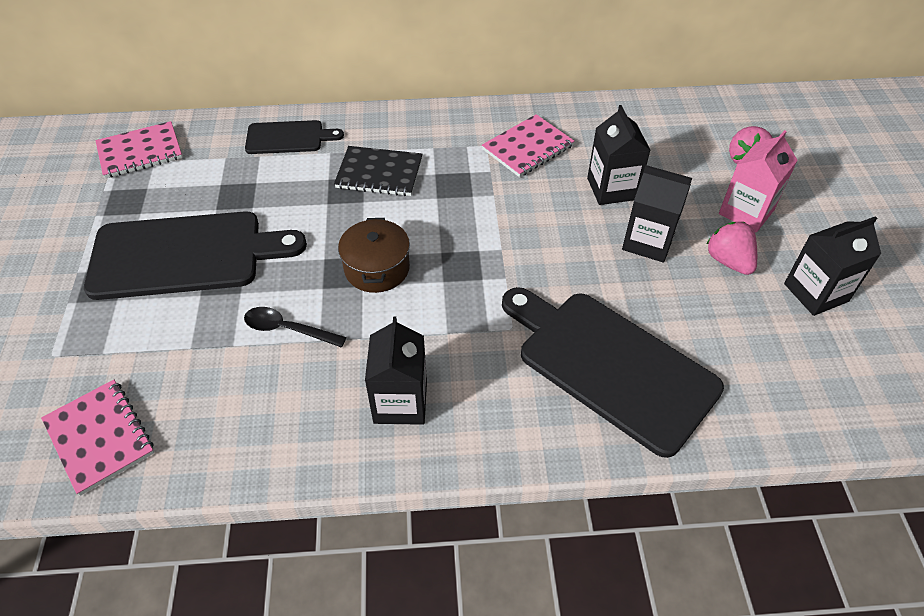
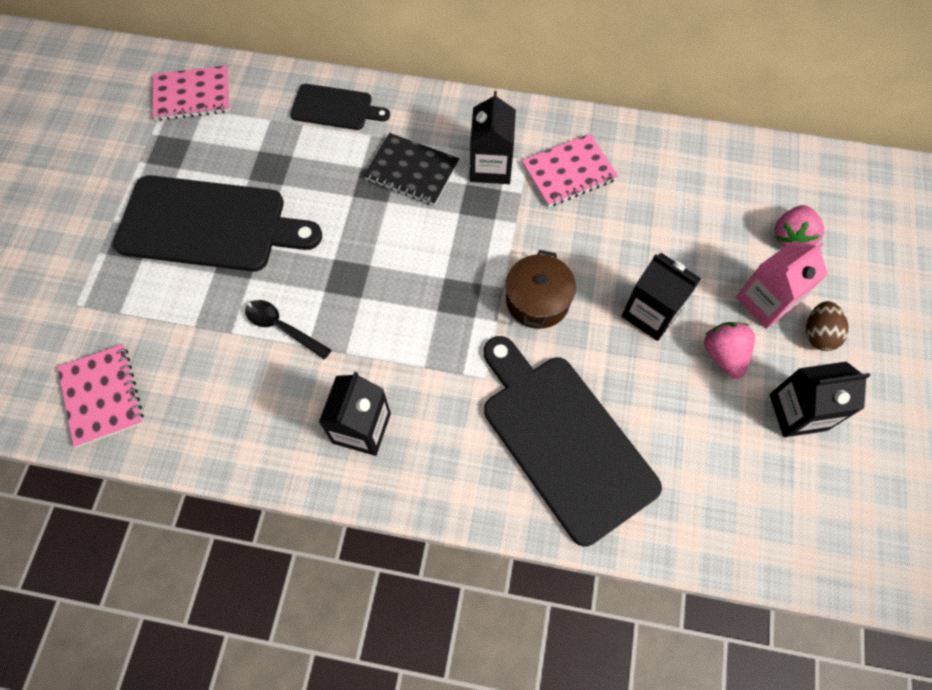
camera: 15 degrees right, 15 degrees up
(377, 268) = (379, 281): brown pot -> brown pot (537, 300)
(612, 189) = (637, 242): black carton -> black carton (491, 167)
(803, 227) = (818, 334): none -> brown egg

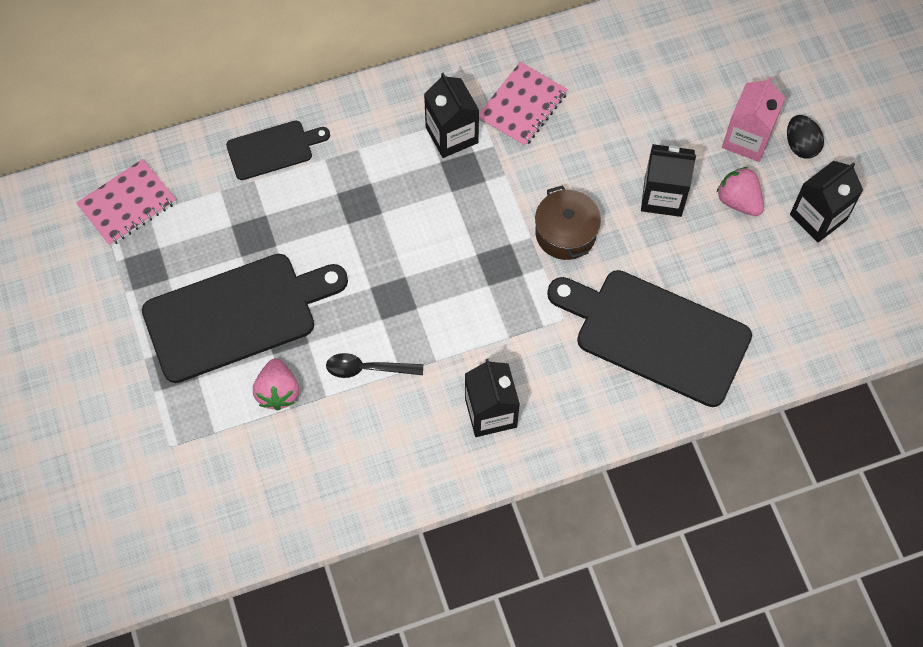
camera: 30 degrees left, 0 degrees up
(102, 396) = (254, 506): pink notebook -> none
(411, 171) = (384, 174): black notebook -> none
(791, 237) = (737, 72): pink strawberry -> pink strawberry (278, 392)
(818, 334) = (801, 145): brown egg -> black egg

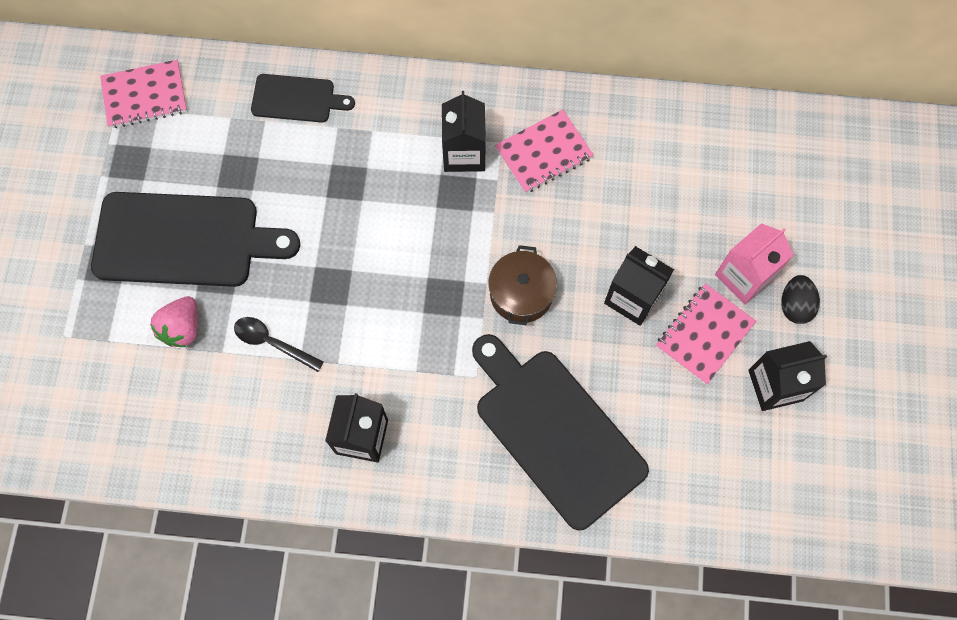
camera: 25 degrees right, 5 degrees up
(738, 201) = (704, 334): pink strawberry -> pink notebook

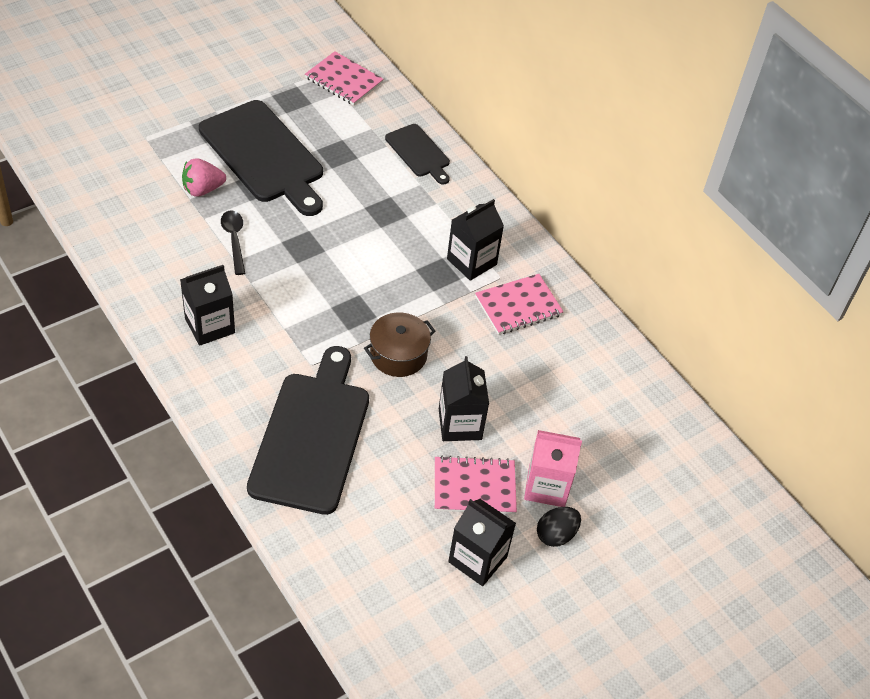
camera: 45 degrees right, 20 degrees down
(544, 153) = (518, 306): pink notebook -> pink notebook turned 45 degrees counterclockwise

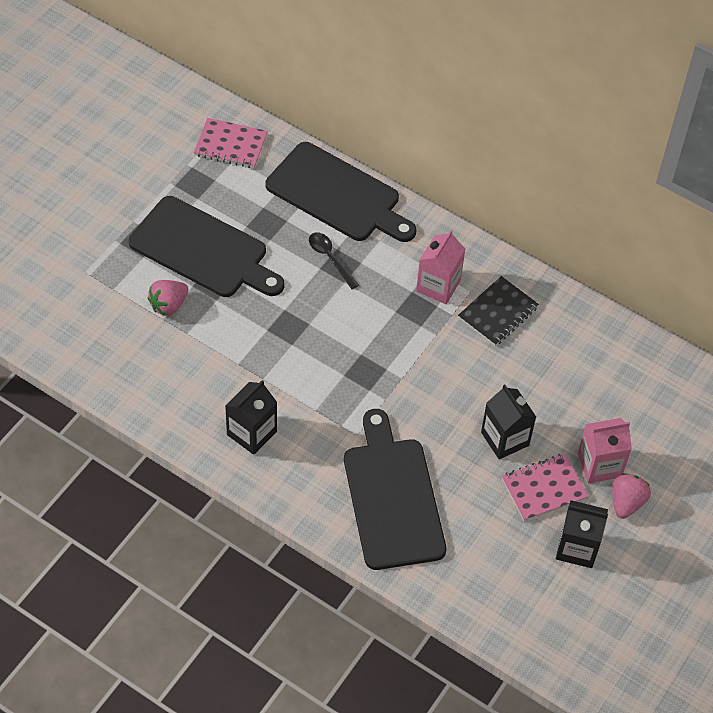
camera: 20 degrees left, 5 degrees up
(234, 239) = (225, 343): black spoon -> black spoon (330, 258)
(398, 355) = (423, 397): brown pot -> none
(419, 153) = (337, 195): black cutting board -> black cutting board, size x1.90
(471, 262) = (438, 286): black carton -> pink carton
(518, 306) = (498, 313): pink notebook -> black notebook
(556, 535) = (626, 503): black egg -> pink strawberry

